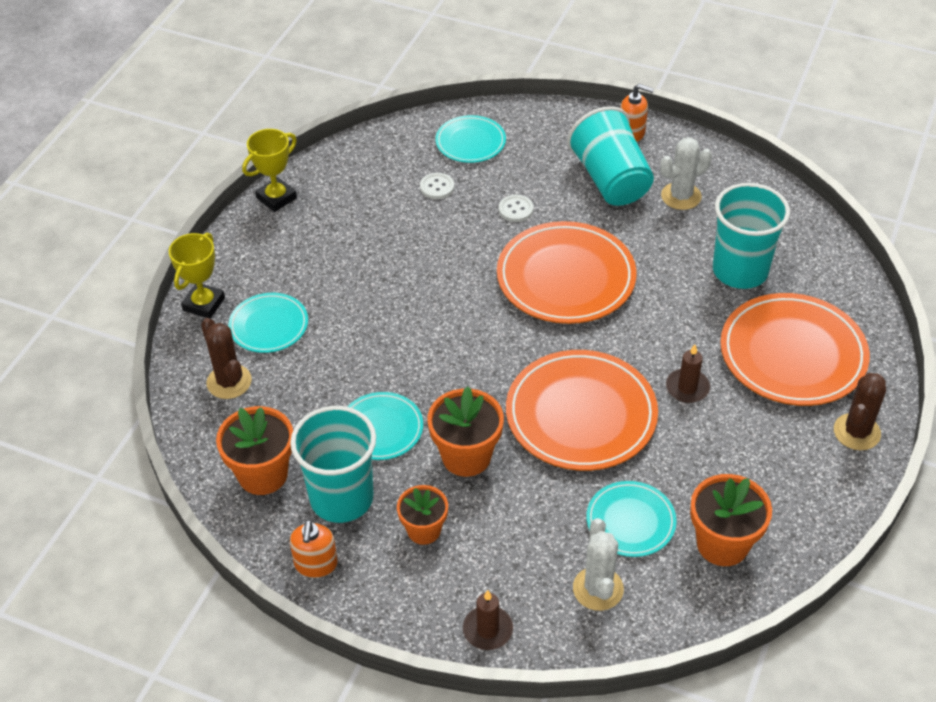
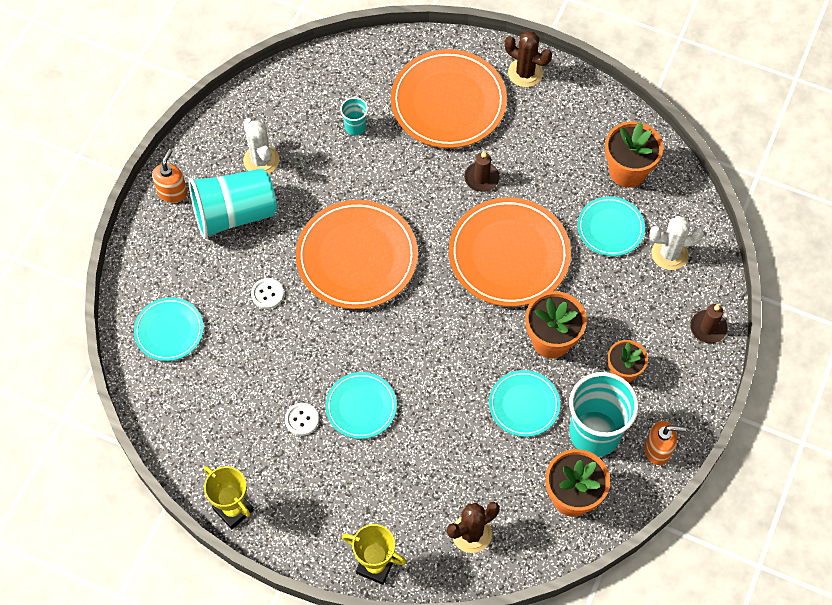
camera: 90 degrees left, 15 degrees up
(269, 326) = (405, 504): turquoise plate -> turquoise plate (361, 407)
(437, 187) = (231, 361): white button -> white button (301, 419)
(740, 271) = (355, 127): turquoise cup -> turquoise cup, size x0.46

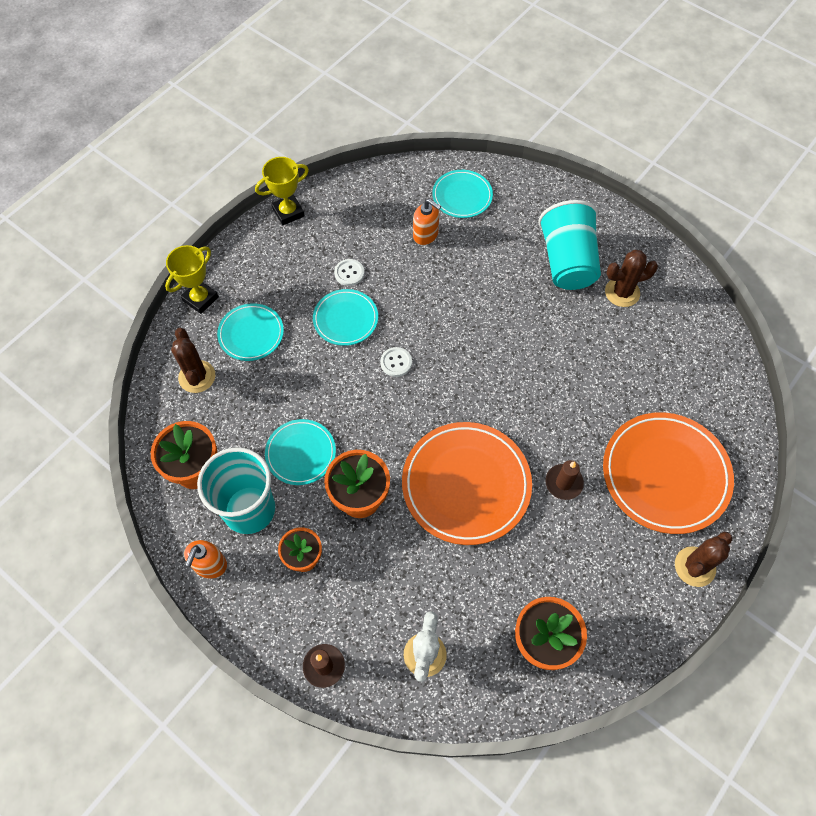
camera: 105 degrees right, 0 degrees up
(172, 192) = (600, 220): orange soap dispenser -> orange soap dispenser (426, 235)
(261, 160) = (622, 292): white cactus -> brown cactus
(267, 294) = (478, 271): white button -> white button (396, 362)
(355, 127) = (648, 379): turquoise cup -> none
(357, 257) = (497, 348): orange plate -> none
(610, 228) = (473, 599): turquoise plate -> turquoise plate (251, 334)

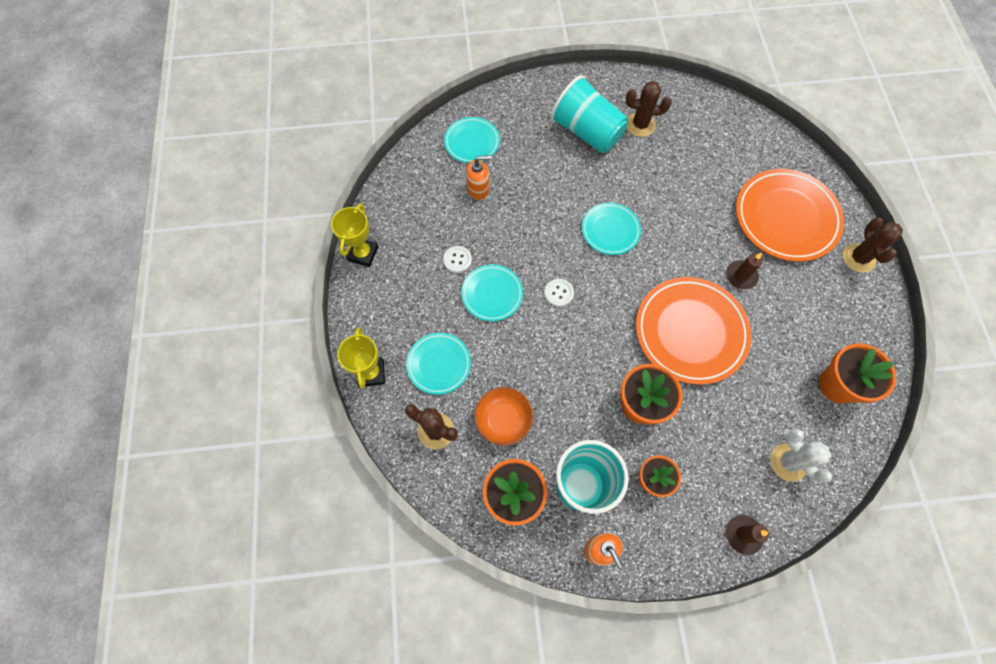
camera: 45 degrees left, 5 degrees up
(249, 413) = (503, 420): none -> orange bowl
(301, 453) = (569, 413): turquoise plate -> turquoise plate (610, 230)
(622, 292) = (640, 125): brown cactus -> brown cactus turned 60 degrees clockwise

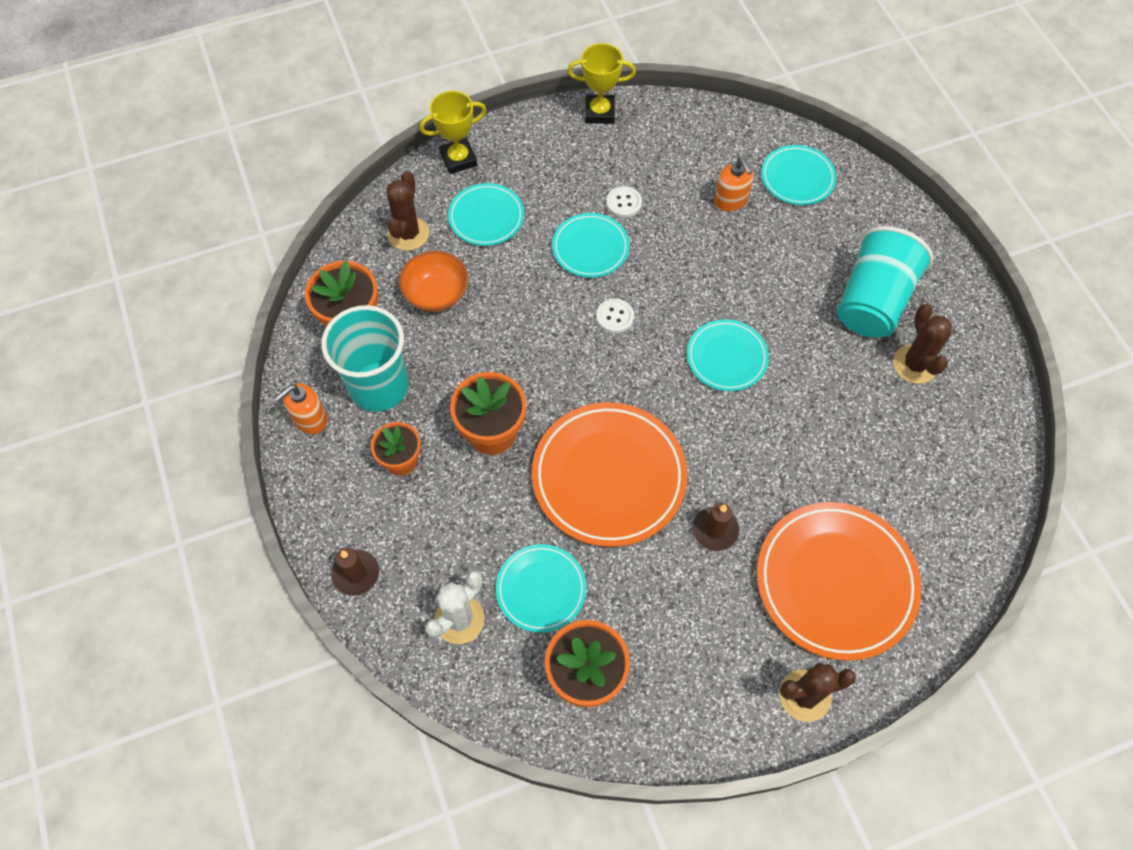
camera: 75 degrees right, 5 degrees down
(771, 399) = (541, 589): none -> turquoise plate

